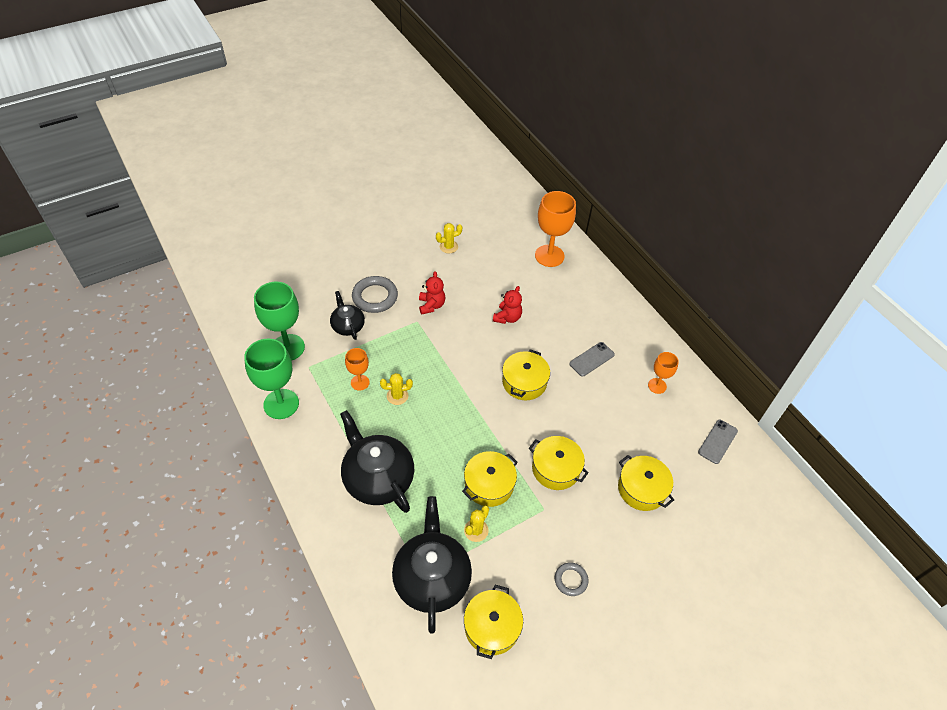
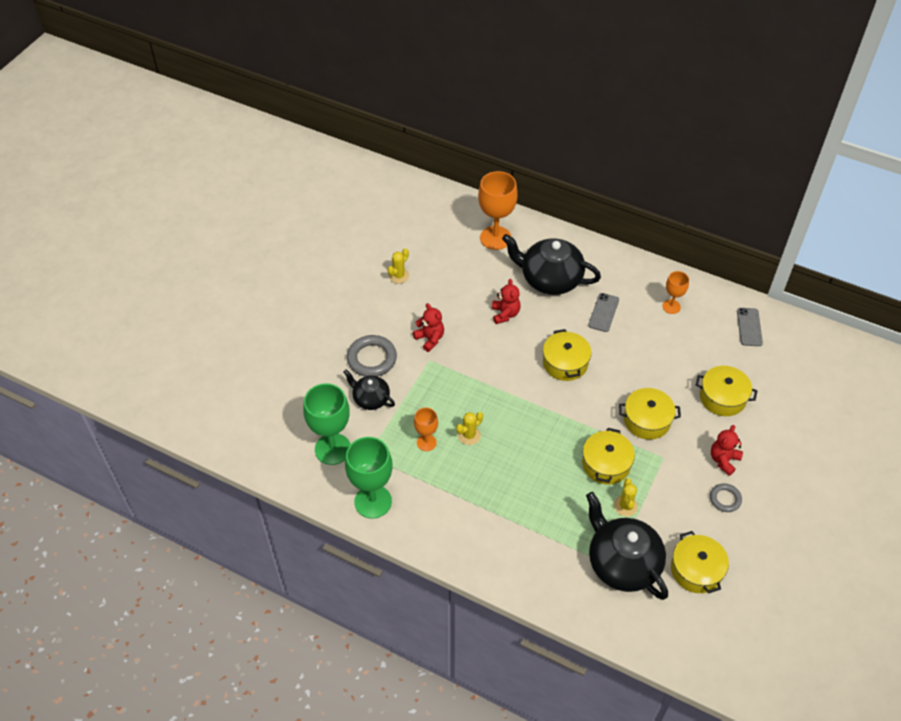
camera: 30 degrees left, 0 degrees up
(378, 478) = (513, 513): black teapot -> black teapot (550, 279)
(598, 544) = (723, 460): none -> red teddy bear

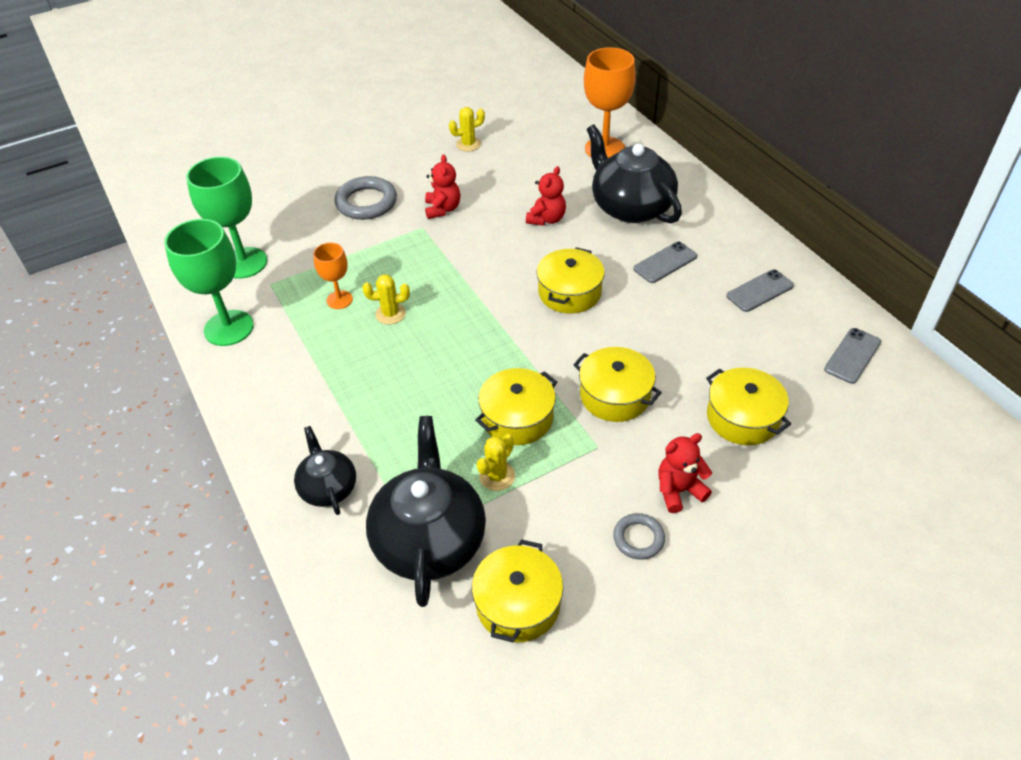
camera: 35 degrees right, 5 degrees down
(370, 399) = (327, 236): black teapot -> black teapot (328, 487)
(671, 307) = (759, 291): orange goblet -> grey phone

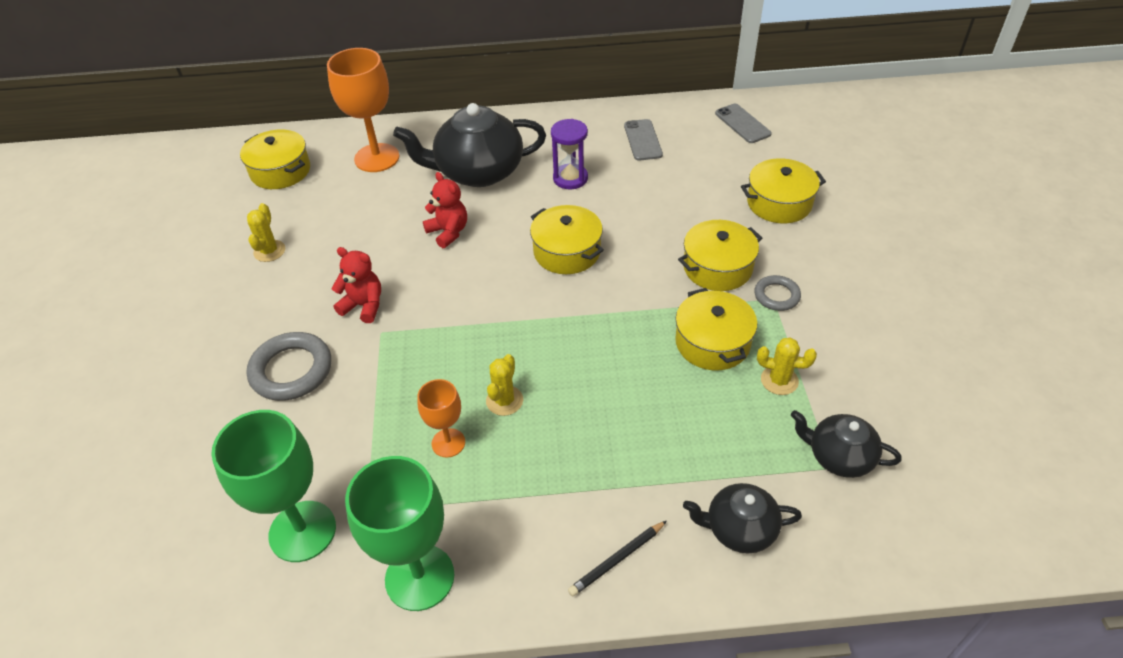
camera: 65 degrees left, 0 degrees up
(275, 422) = (616, 560): none -> black pencil
(429, 539) = (839, 456): black teapot -> black teapot, size x0.55
(497, 476) = (779, 380): yellow cactus -> yellow cactus turned 45 degrees counterclockwise
(518, 604) = (931, 411): yellow pot -> yellow pot (280, 171)
(638, 538) = (883, 309): grey ring -> grey ring (776, 296)
(665, 263) = (570, 178): grey phone -> purple hourglass
(679, 491) = (841, 267): red teddy bear -> none

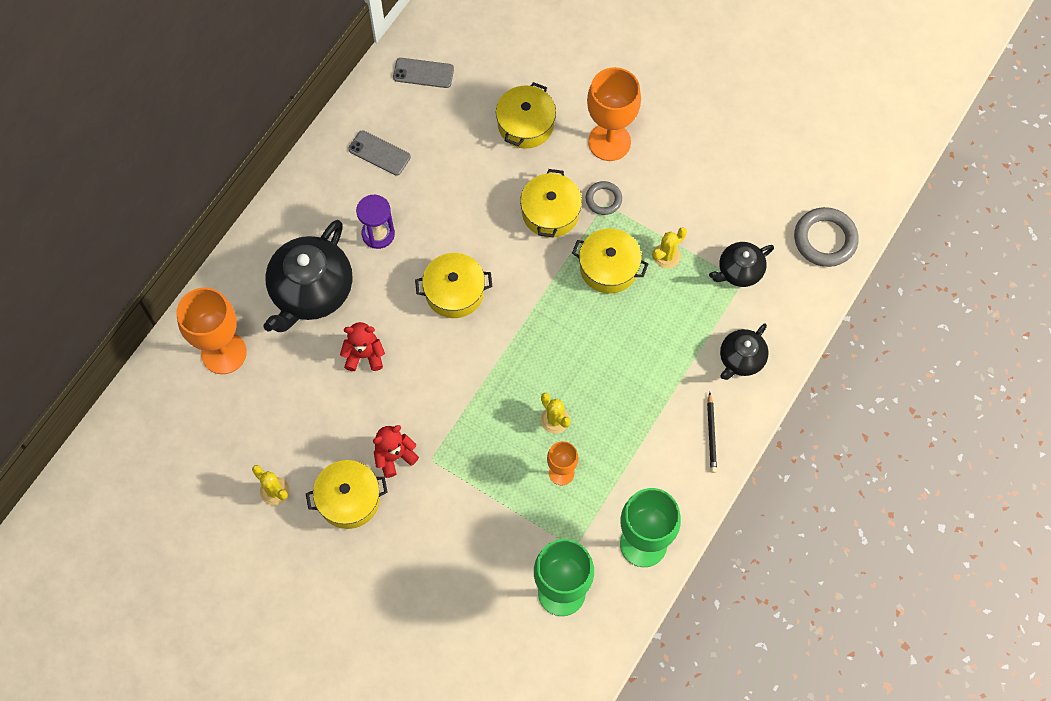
camera: 55 degrees left, 20 degrees up
(280, 171) = (174, 434): yellow pot -> yellow pot (349, 499)
(291, 370) = (419, 535): grey ring -> grey ring (825, 239)
(838, 265) = (609, 142): none -> orange goblet

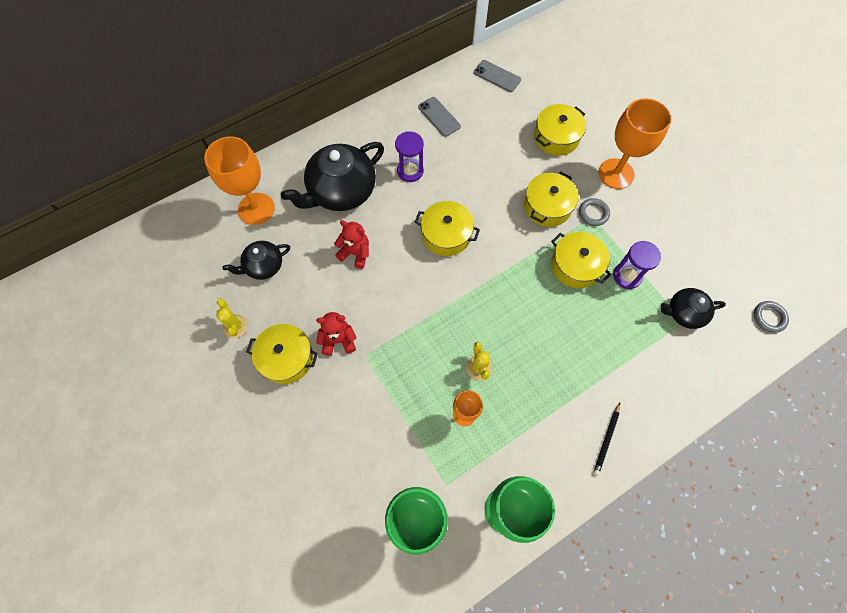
camera: 25 degrees right, 0 degrees up
(666, 256) = (627, 276): yellow cactus -> purple hourglass
(741, 359) = (658, 386): black teapot -> black teapot (263, 266)
(825, 239) = (769, 317): grey ring -> grey ring, size x0.58

